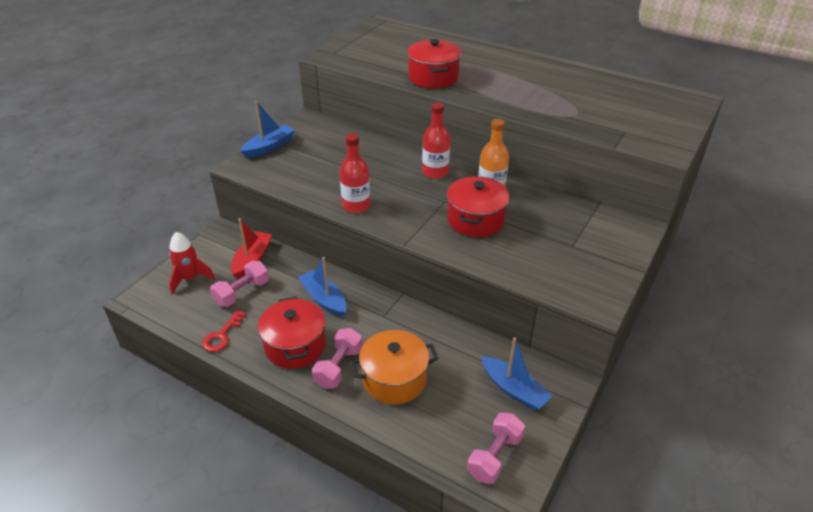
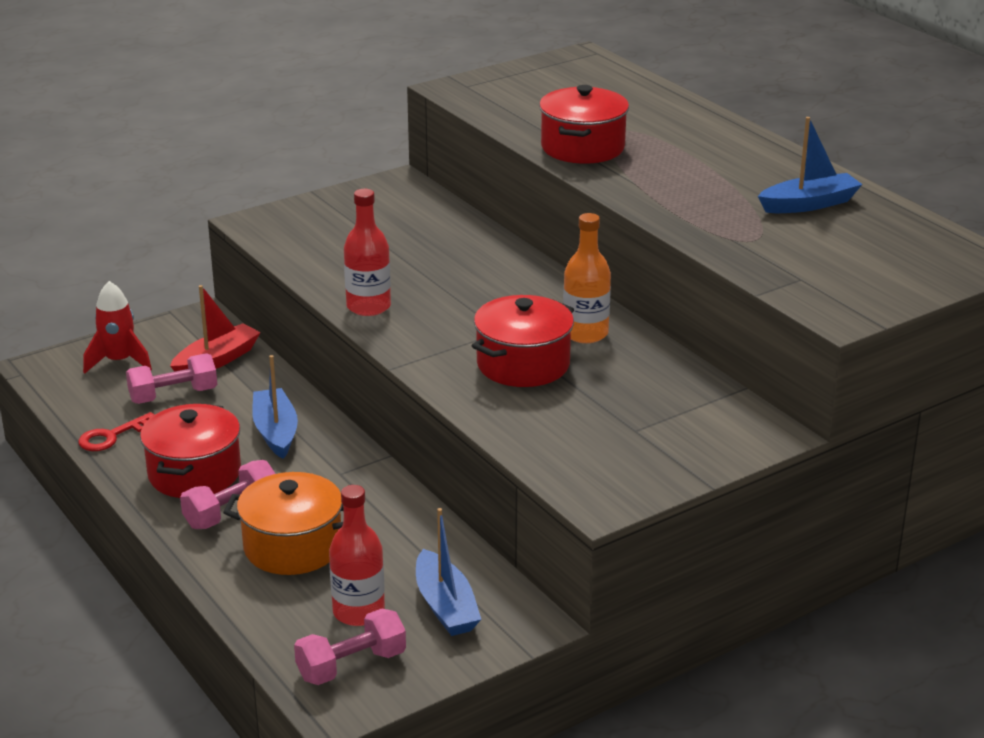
camera: 25 degrees right, 10 degrees down
(269, 147) = (312, 207): blue boat -> blue boat (809, 204)
(435, 172) = (523, 292): red bottle -> red bottle (358, 612)

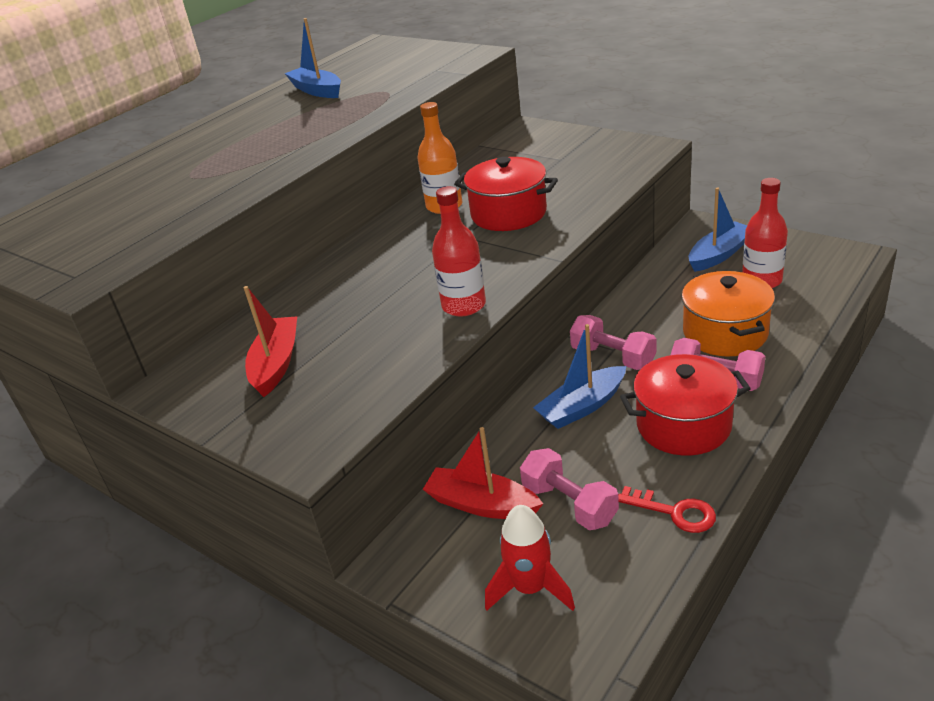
camera: 105 degrees left, 5 degrees up
(351, 665) = (813, 264): pink dumbbell -> pink dumbbell (613, 357)
(379, 221) = (276, 364): none -> red boat
(582, 147) = (237, 179): red pot -> none

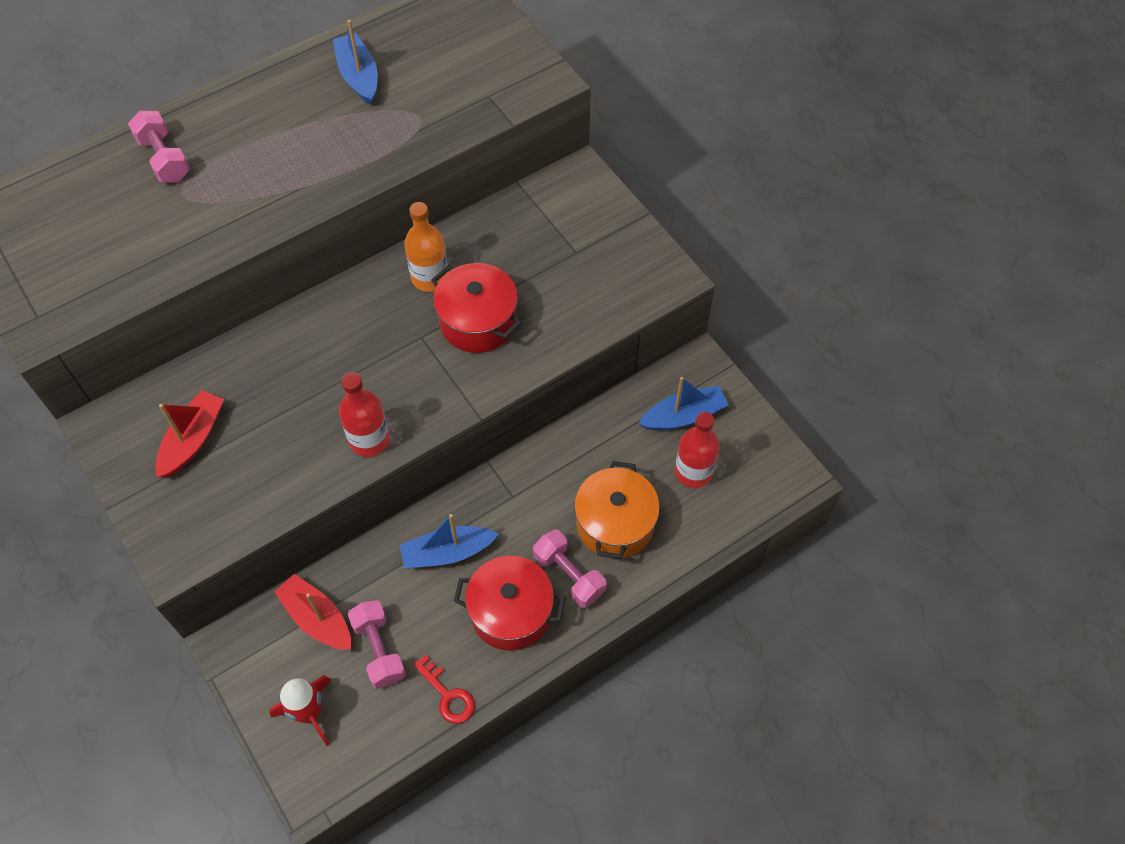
camera: 15 degrees right, 25 degrees up
(613, 357) = (506, 506): pink dumbbell -> pink dumbbell (164, 159)

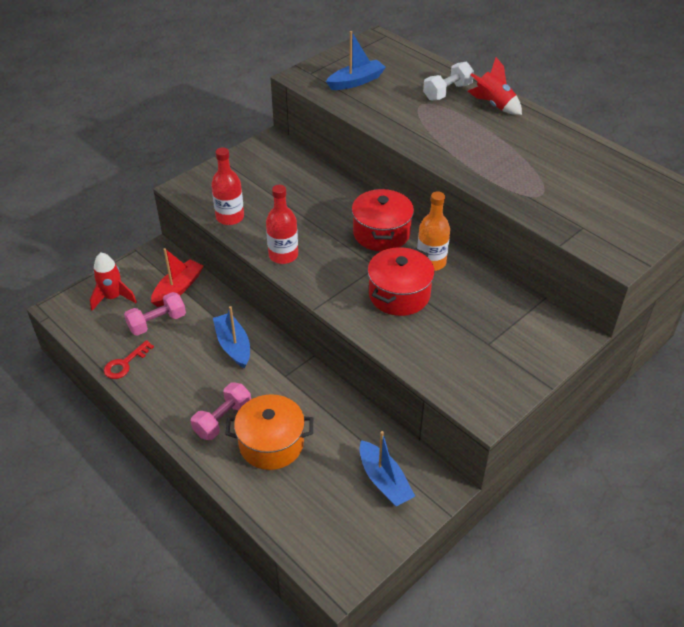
camera: 80 degrees right, 15 degrees down
(164, 159) = (447, 92): pink dumbbell -> white dumbbell
(193, 440) = (268, 178): red boat -> none
(217, 116) = (494, 105): none -> red rocket
(358, 76) = (565, 159): blue boat -> blue boat (356, 81)
(511, 612) = (189, 389): red pot -> red pot (381, 233)
(693, 472) = (329, 494): red bottle -> red bottle (230, 217)

